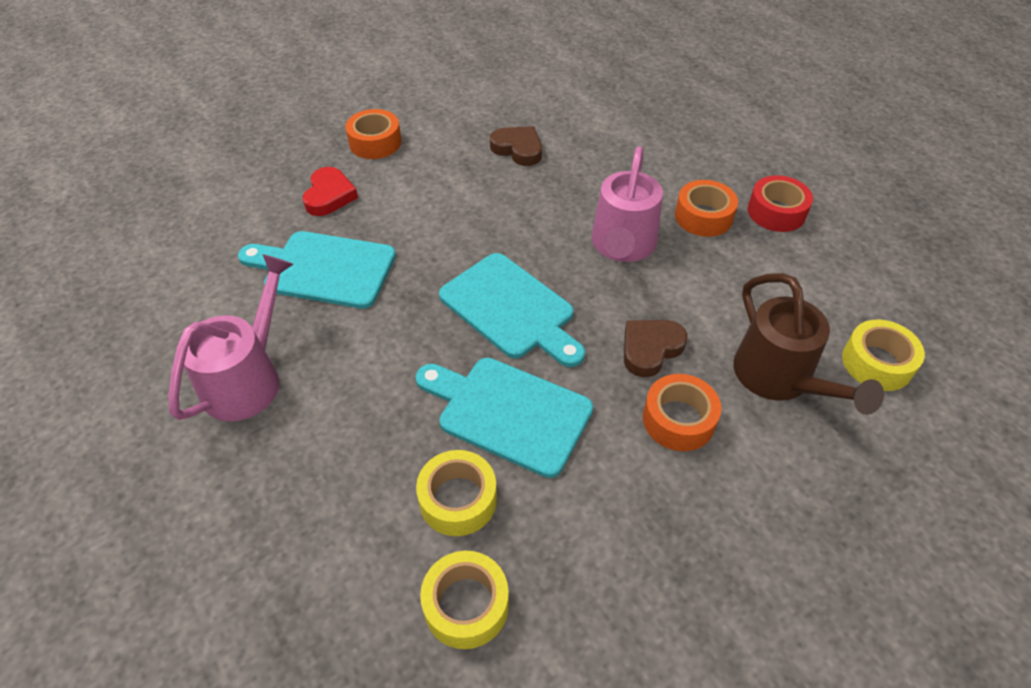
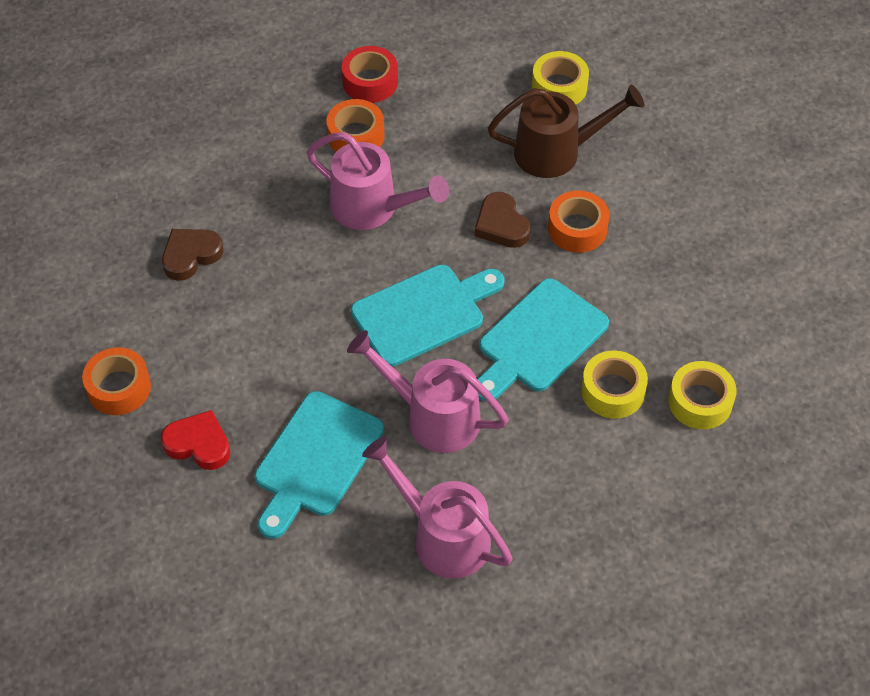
camera: 75 degrees left, 5 degrees up
(388, 341) = (432, 416): none -> pink watering can

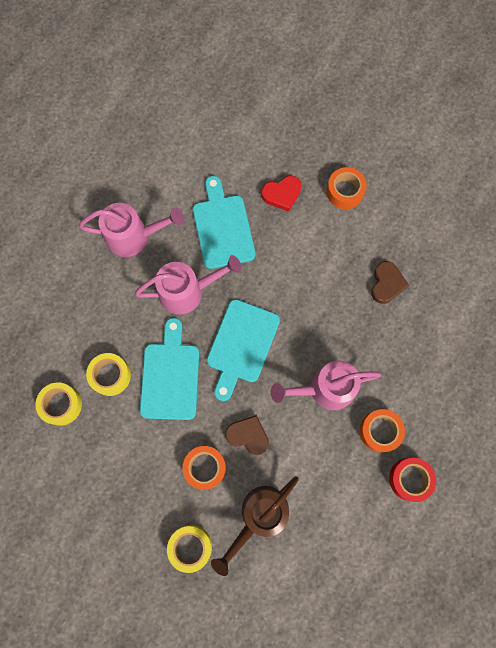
camera: 140 degrees right, 20 degrees up
(559, 87) = (298, 573): yellow tape -> yellow tape (190, 547)

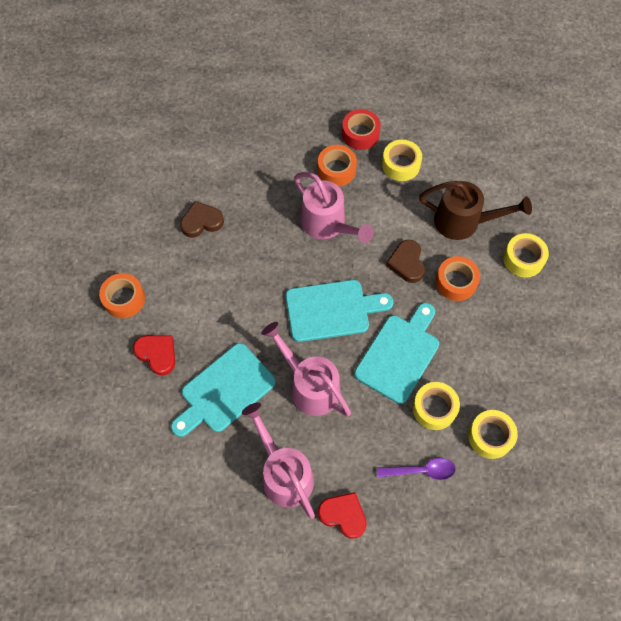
camera: 120 degrees left, 10 degrees down
(71, 335) = (421, 470): none -> purple spoon
(78, 261) = (343, 515): none -> red heart
(170, 376) = (399, 354): turquoise cutting board -> turquoise cutting board turned 150 degrees clockwise
(353, 497) = (401, 164): none -> yellow tape

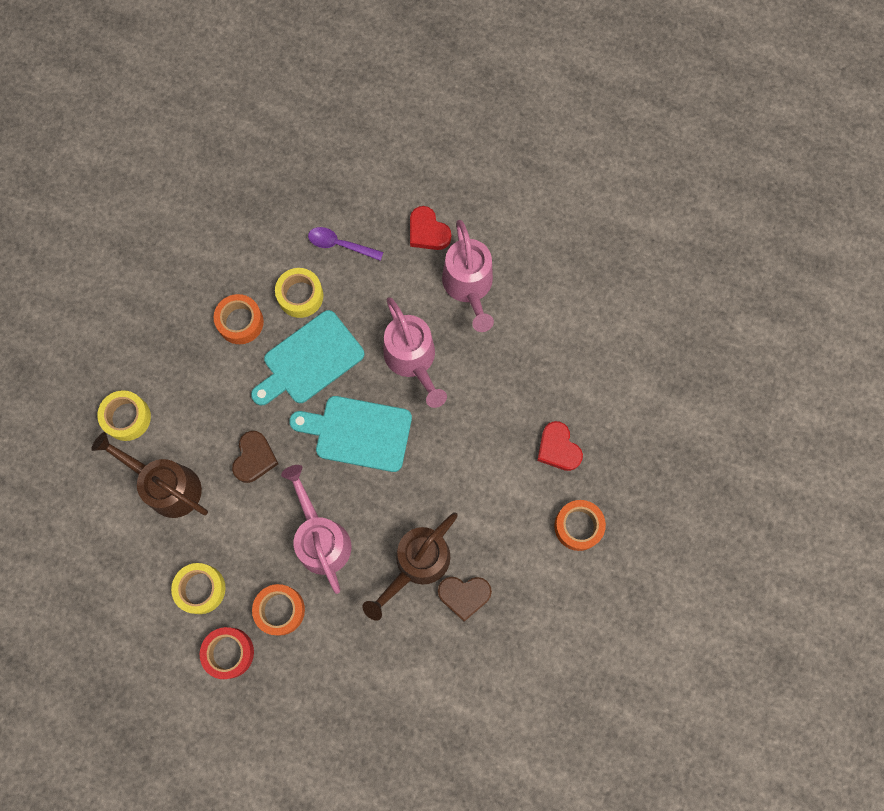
camera: 160 degrees left, 10 degrees up
(224, 390) = (500, 385): turquoise cutting board -> none
(246, 230) = (416, 564): none -> brown watering can
(456, 282) = (213, 417): orange tape -> orange tape (240, 322)
(490, 436) = (261, 252): yellow tape -> none

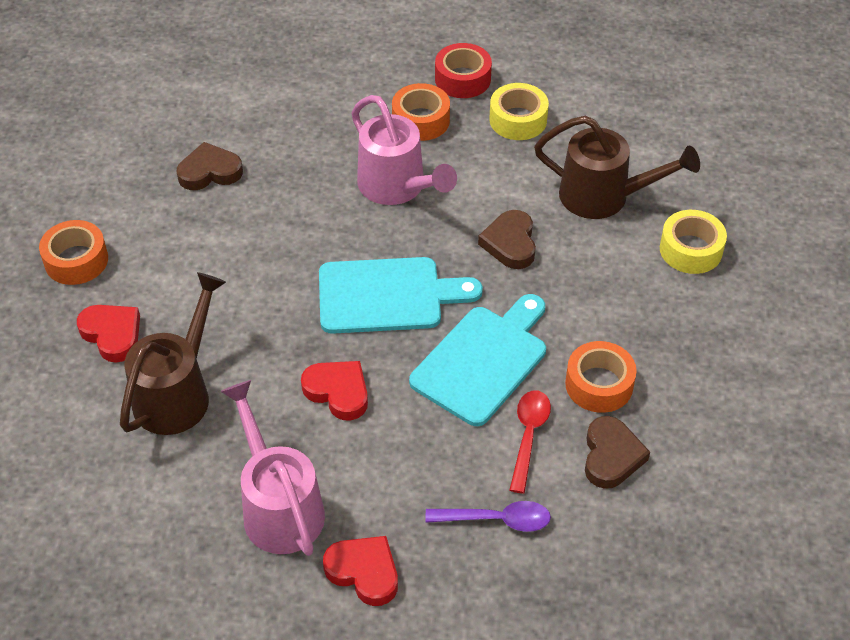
camera: 165 degrees right, 25 degrees down
(254, 269) = (611, 456): none -> brown heart
(300, 296) = (528, 436): yellow tape -> red spoon
(413, 360) = (338, 392): pink watering can -> red heart
(416, 564) = (274, 187): brown watering can -> brown watering can (178, 392)

